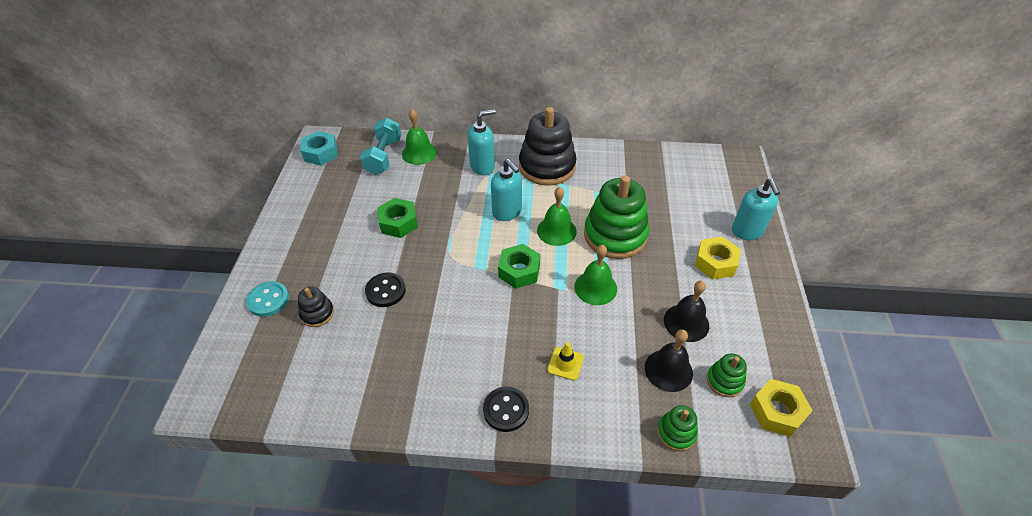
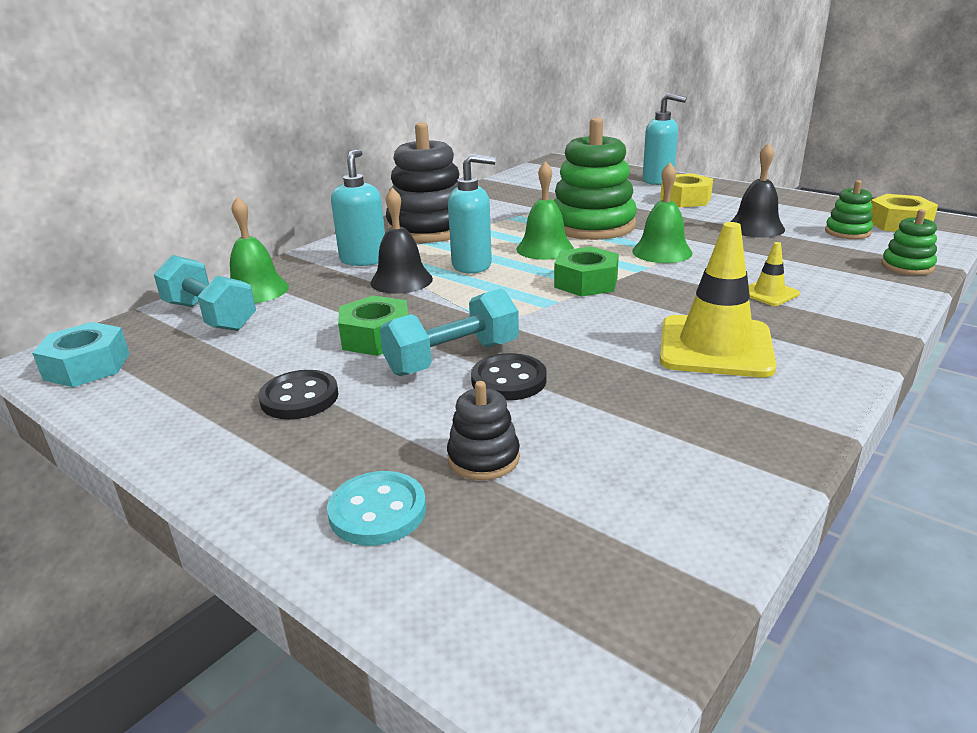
camera: 55 degrees left, 20 degrees down
(394, 260) = (452, 358): none -> turquoise dumbbell
(471, 360) = (715, 347): none -> yellow traffic cone
(506, 410) = (823, 344): black button -> black button (299, 398)
(668, 370) = (816, 249): black bell -> black bell (401, 280)

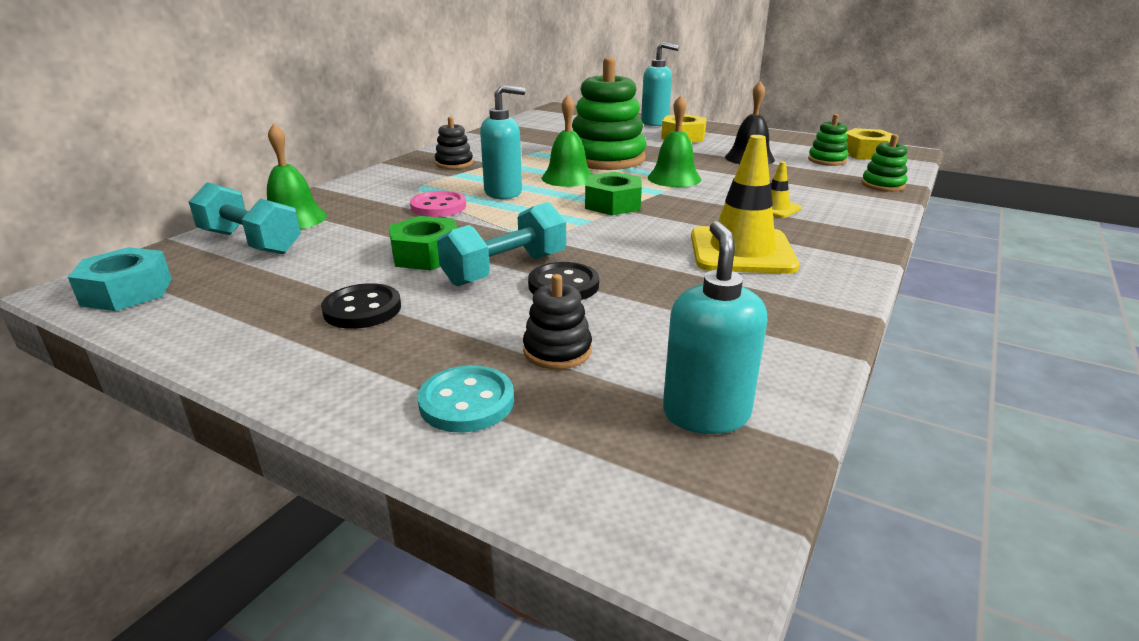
camera: 10 degrees left, 0 degrees up
(363, 259) = (396, 190): turquoise soap dispenser -> turquoise soap dispenser (705, 414)
(401, 280) = (438, 207): black bell -> pink button
(429, 229) = (454, 163): black stacking toy -> black stacking toy, size x0.47

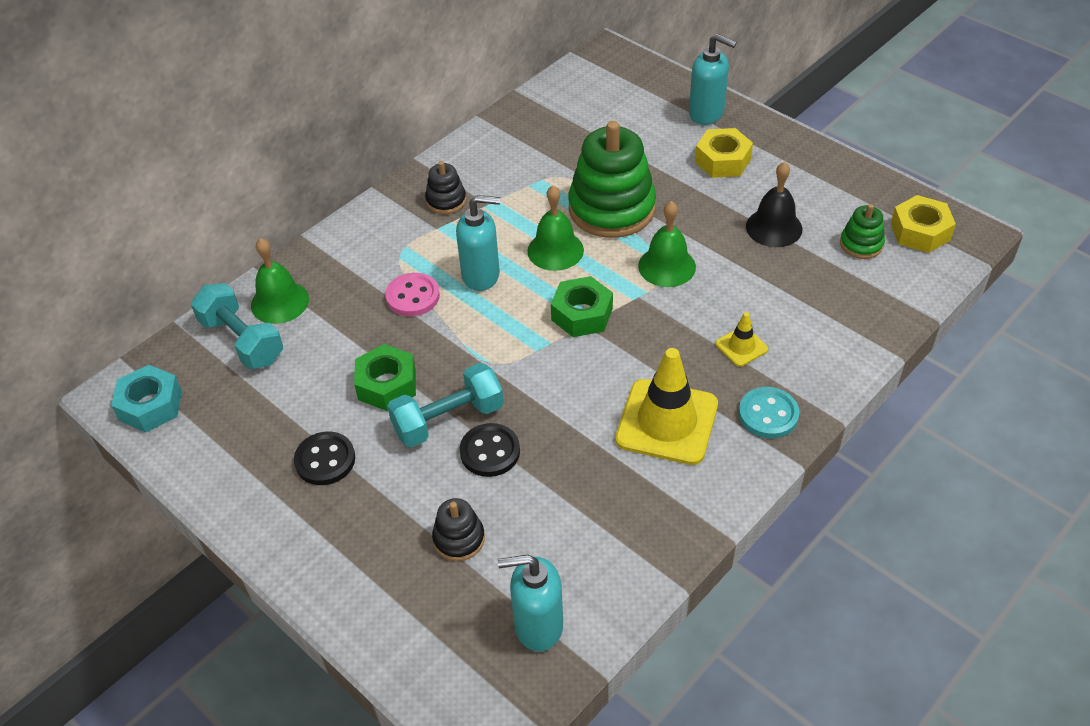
camera: 15 degrees right, 20 degrees up
(466, 402) = (382, 584): turquoise button -> turquoise button (768, 414)
(705, 414) = (538, 626): turquoise soap dispenser -> turquoise soap dispenser turned 105 degrees counterclockwise
(882, 185) = (887, 312): green stacking toy -> none

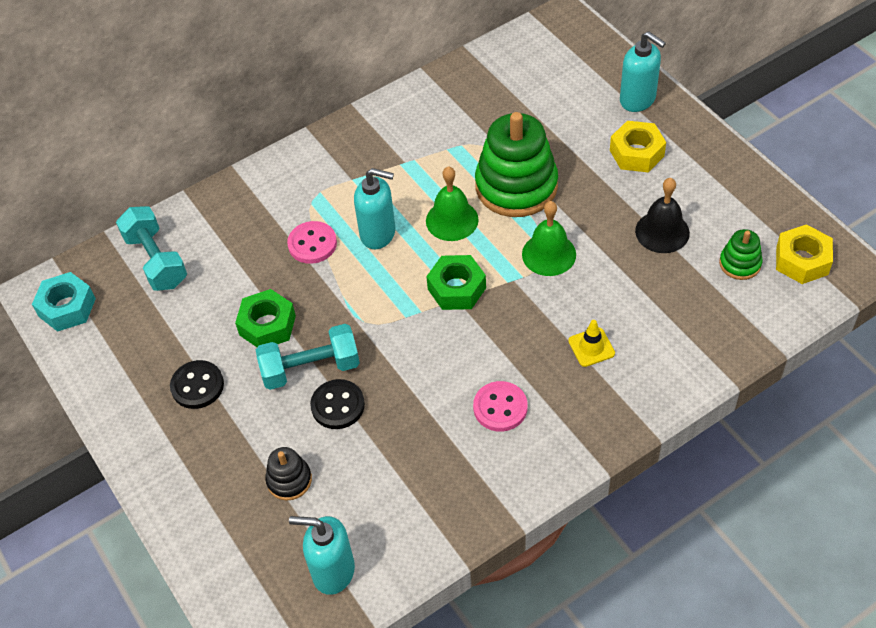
camera: 15 degrees right, 5 degrees up
(280, 302) = (197, 229): green bell -> none
(446, 200) = (368, 152): black stacking toy -> none
(667, 422) = (500, 408): yellow traffic cone -> pink button
(768, 414) = (593, 418): turquoise button -> none

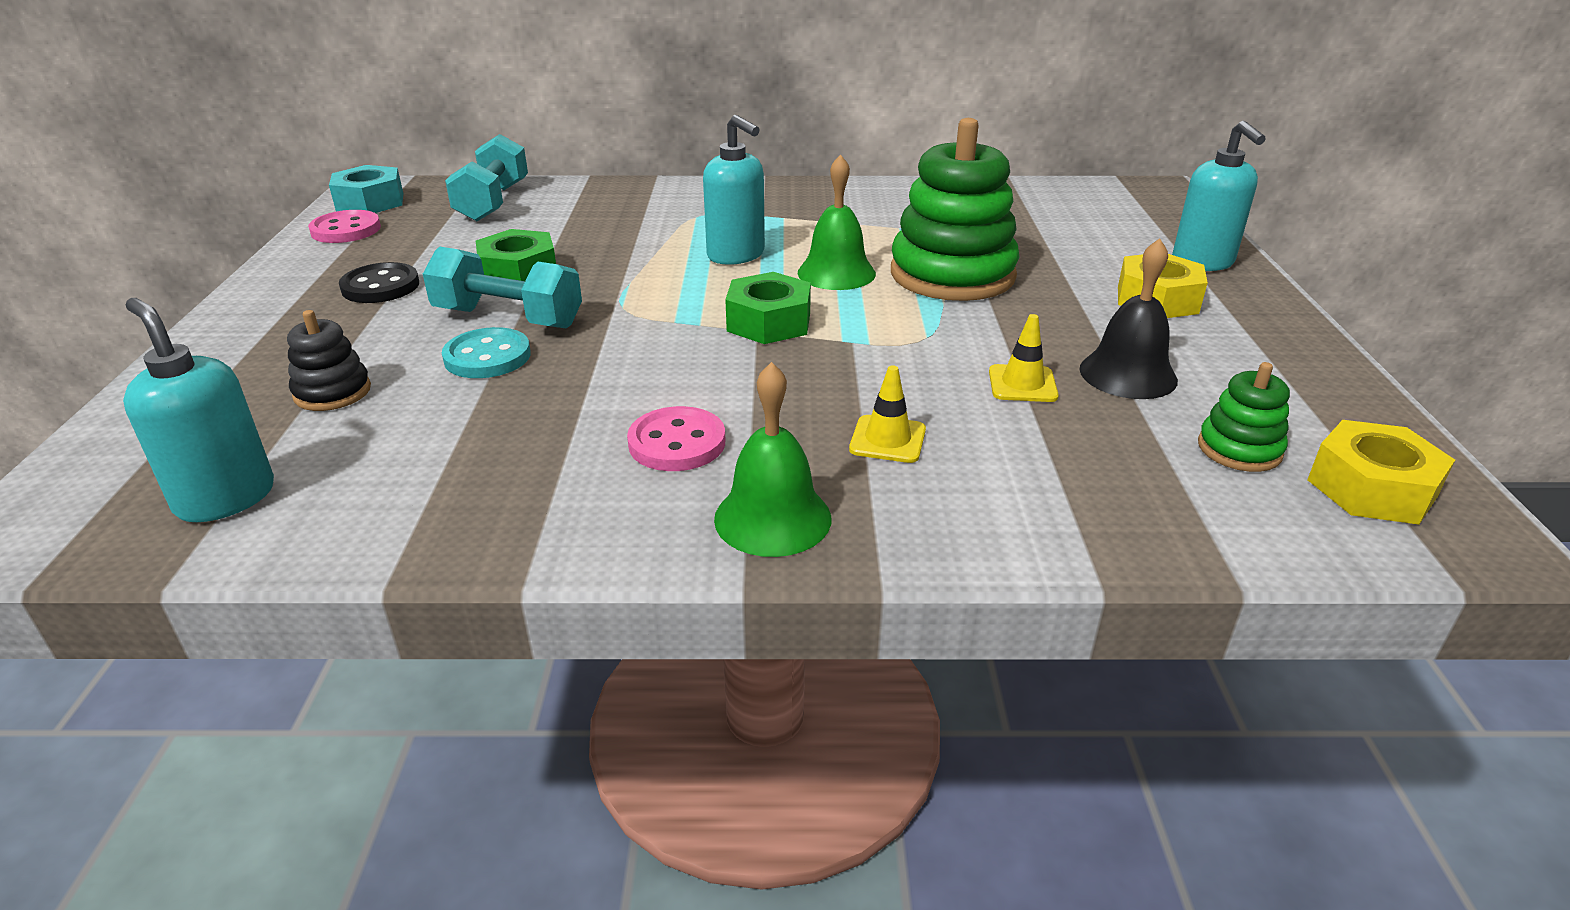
camera: 30 degrees right, 20 degrees down
(312, 244) = (655, 239): pink button -> pink button (346, 230)
(338, 405) = (487, 357): black button -> turquoise button
(549, 254) = (929, 337): green bell -> green bell (772, 518)
(620, 268) = (1022, 384): none -> yellow traffic cone

